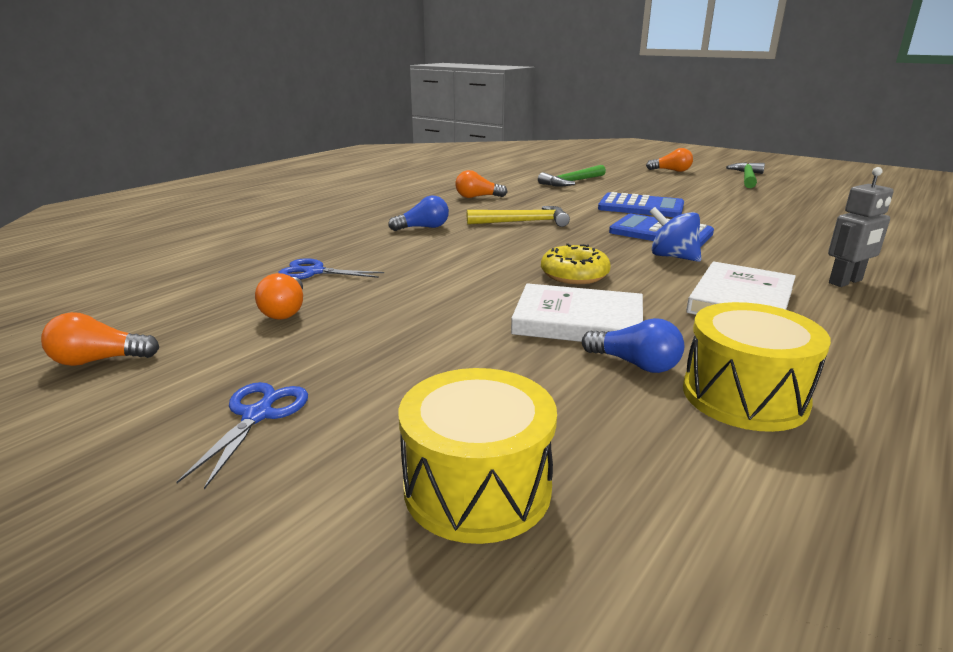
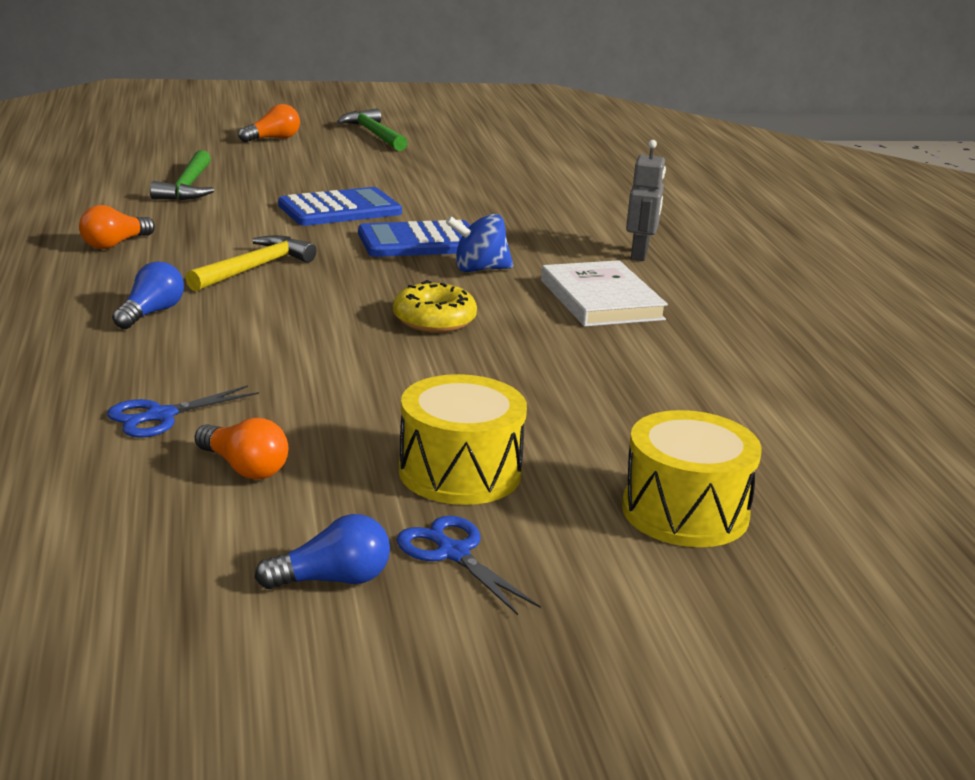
camera: 50 degrees left, 0 degrees up
(99, 360) = (180, 599): orange light bulb -> none
(578, 321) = (523, 366): white book -> none
(635, 364) = (624, 386): blue light bulb -> blue light bulb (332, 580)
(744, 396) = (719, 381): yellow drum -> yellow drum (460, 472)

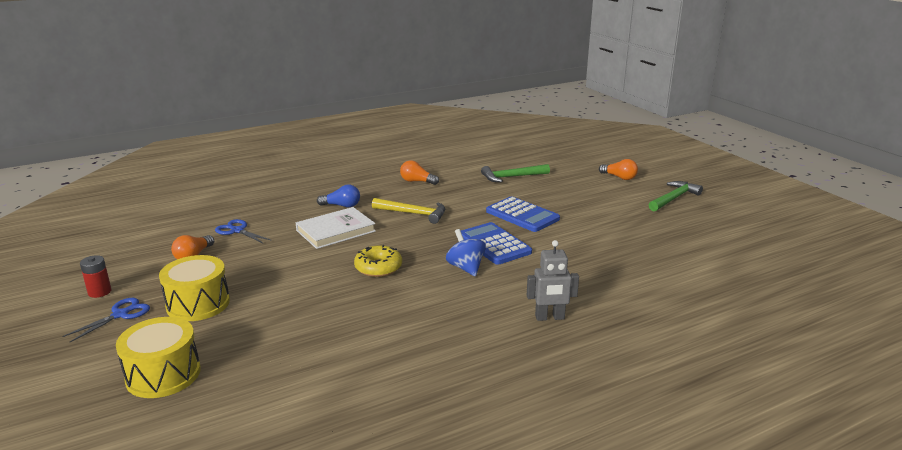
camera: 75 degrees right, 0 degrees up
(332, 580) = (99, 292): blue light bulb -> red battery
(601, 300) = (449, 313): white book -> white book (336, 231)

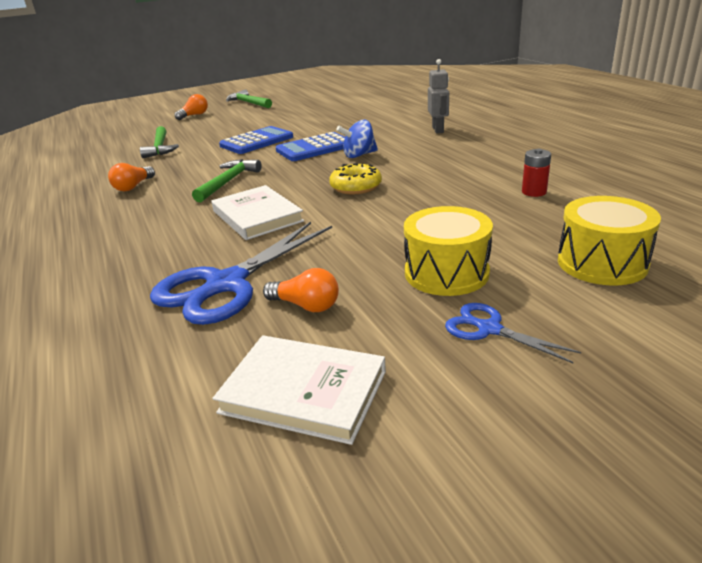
camera: 85 degrees left, 5 degrees up
(99, 292) = (425, 372): red battery -> red battery (534, 192)
(114, 259) = (303, 392): none -> white book
(237, 231) = (226, 284): blue scissors -> blue scissors, size x2.00
(342, 206) = (180, 221): blue light bulb -> none
(413, 214) = (228, 182): yellow hammer -> green hammer

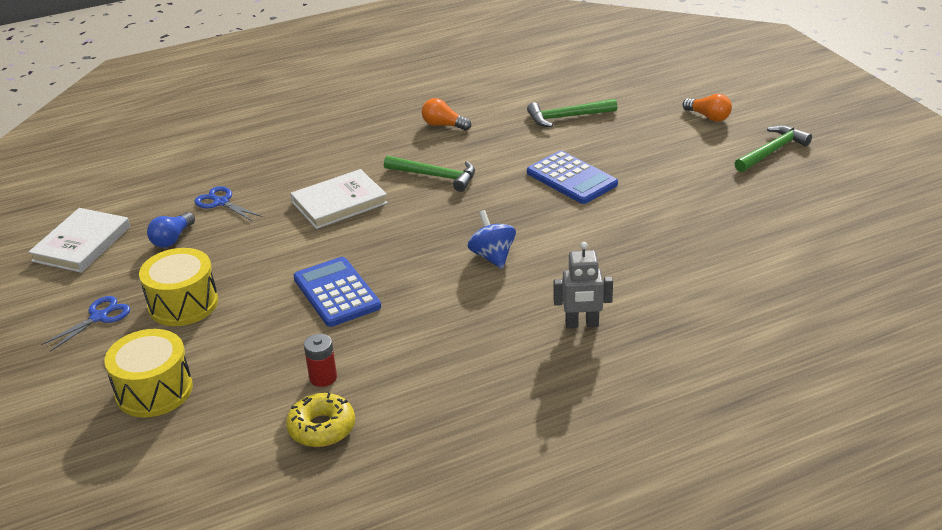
camera: 90 degrees right, 5 degrees up
(226, 284) = (221, 202): blue scissors -> blue scissors, size x0.50
(306, 306) = (172, 239): orange light bulb -> blue light bulb
(314, 148) = (530, 222): blue calculator -> blue calculator (336, 293)
(356, 187) = (389, 256): yellow donut -> yellow donut (322, 428)

